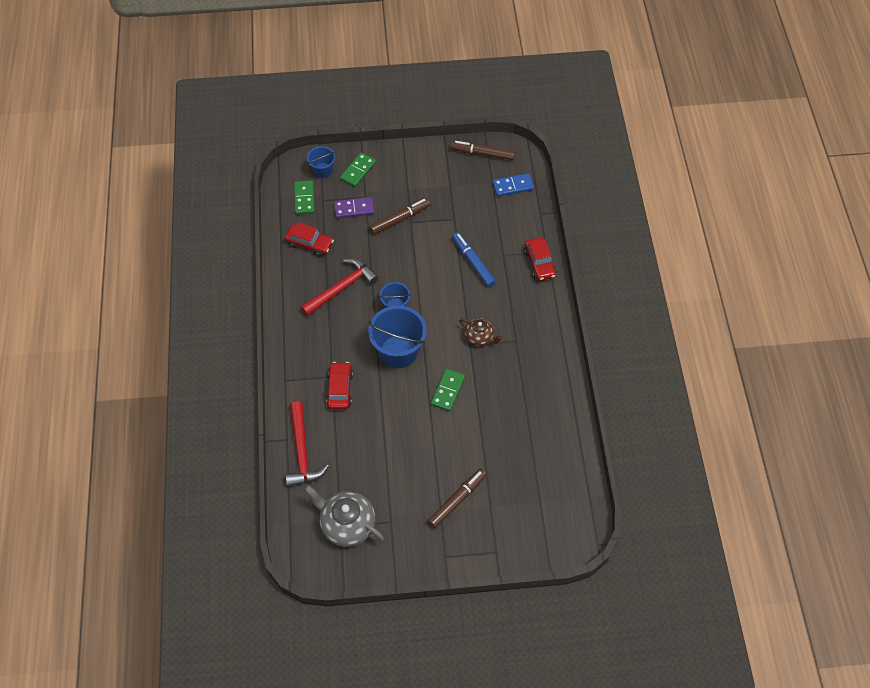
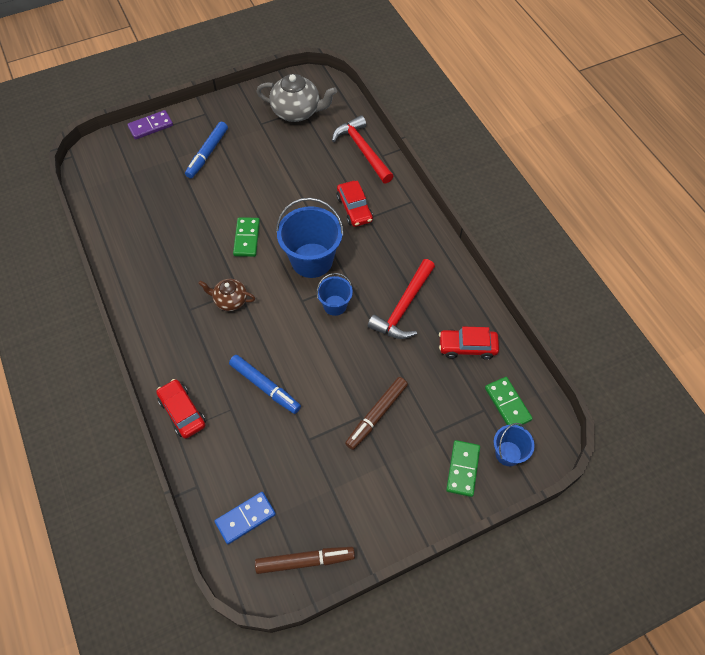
camera: 160 degrees right, 0 degrees up
(354, 209) = (439, 410): purple domino -> purple domino (150, 126)
(457, 500) = (207, 153): brown marker -> blue marker

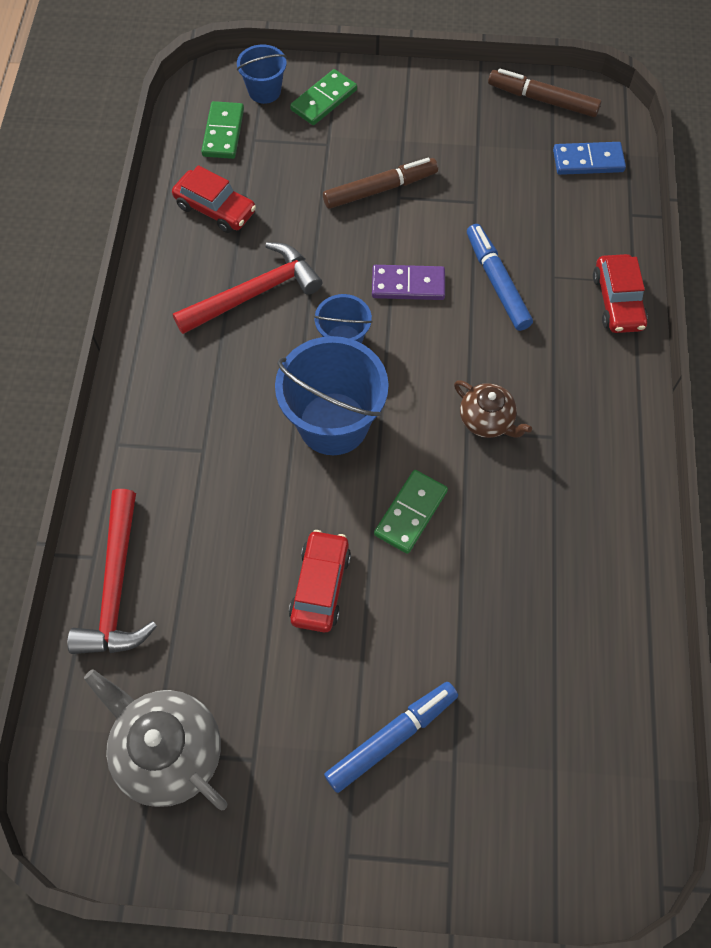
camera: 150 degrees left, 5 degrees up
(150, 126) = (473, 883): purple domino -> purple domino (408, 285)
(354, 209) = (212, 477): red car -> red car (320, 585)

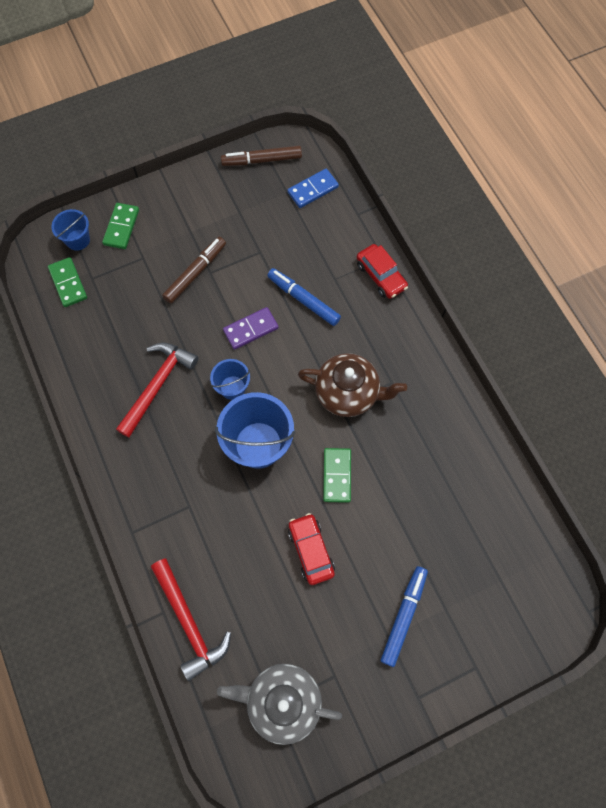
camera: 30 degrees left, 5 degrees up
(215, 209) = (96, 340): red car -> none
(487, 420) = (348, 393): brown teapot -> brown teapot, size x1.69

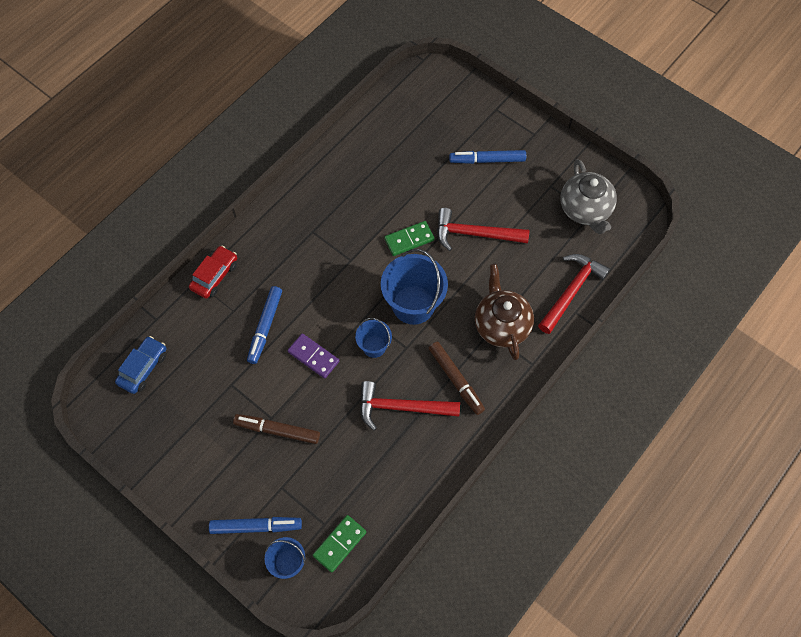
camera: 115 degrees left, 5 degrees down
(121, 227) = (256, 526): green domino -> blue marker
(262, 160) = (124, 430): brown marker -> brown marker (456, 380)
(311, 550) = (475, 234): red car -> red hammer
(313, 190) = (143, 368): blue domino -> blue car
(348, 393) = (336, 258): brown teapot -> brown teapot (501, 325)

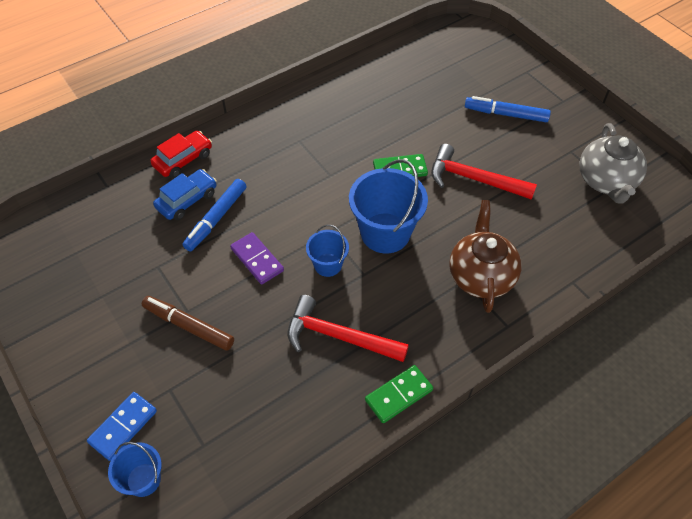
camera: 15 degrees right, 10 degrees down
(143, 368) = (73, 229): blue car -> blue car (187, 200)
(256, 526) = (123, 427): blue marker -> blue domino
(339, 544) = (213, 474): green domino -> green domino (398, 395)
(456, 380) = (411, 322): brown marker -> none
(571, 291) = (572, 259): red hammer -> none

